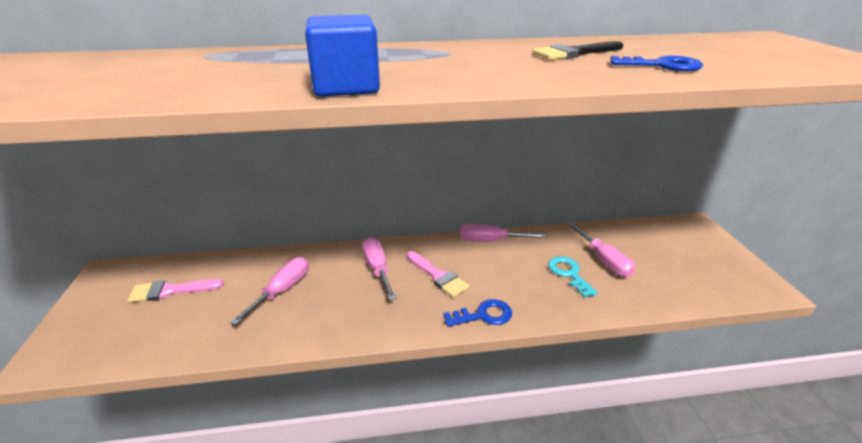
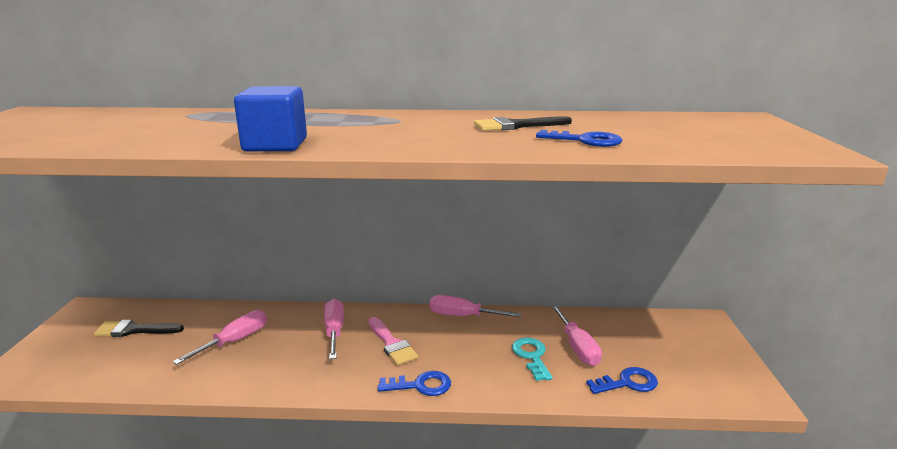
camera: 10 degrees right, 10 degrees down
(171, 291) = (134, 330): pink brush -> black brush
(661, 290) = (627, 383): none -> blue key

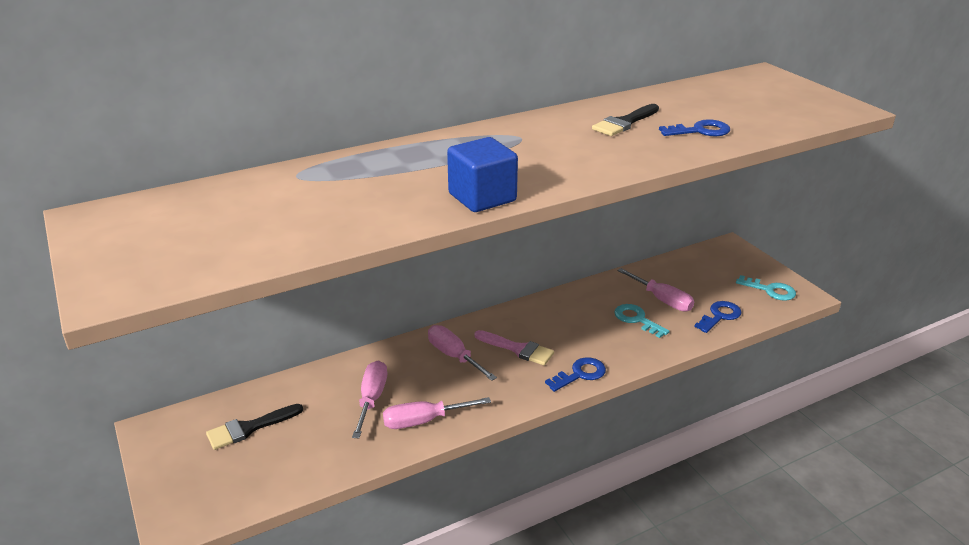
camera: 30 degrees left, 10 degrees up
(463, 316) = (548, 303): pink screwdriver -> pink screwdriver (423, 421)
(717, 377) = (770, 290): none -> turquoise key

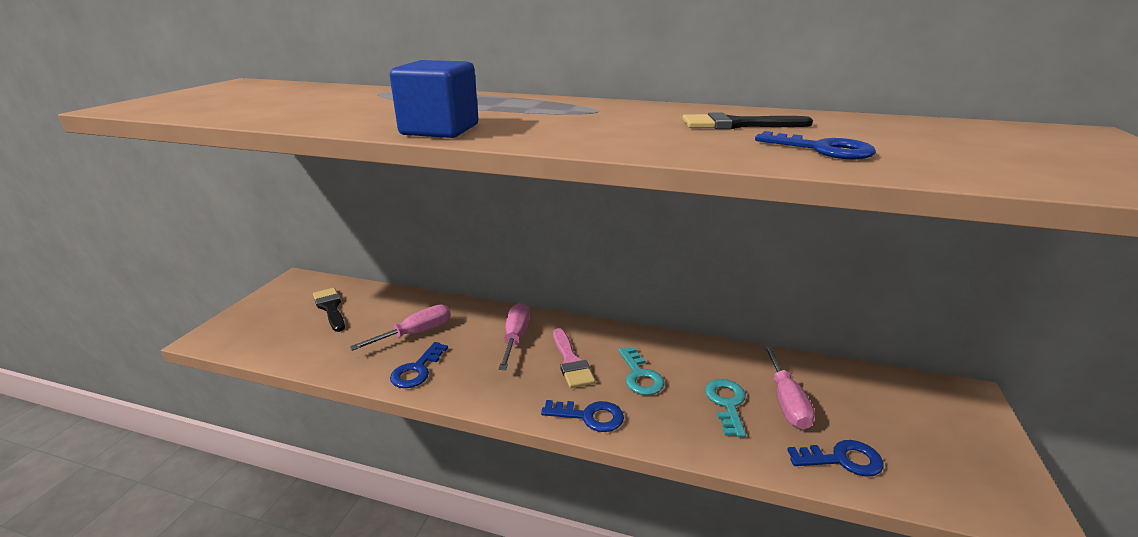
camera: 45 degrees right, 5 degrees down
(249, 428) = (330, 308): black brush -> black brush turned 45 degrees clockwise
(423, 421) = (417, 370): pink screwdriver -> blue key
(770, 290) = (970, 475): turquoise key -> turquoise key (640, 376)

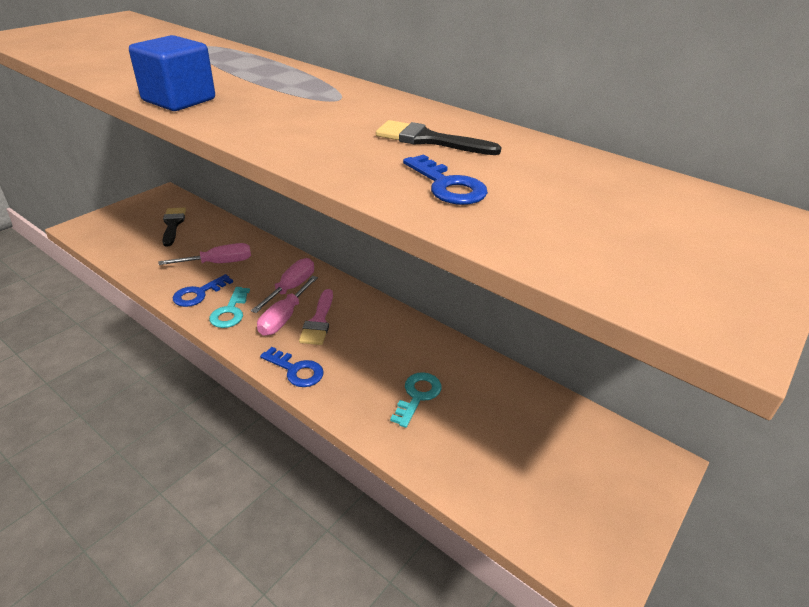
camera: 20 degrees right, 10 degrees up
(640, 376) = (365, 350): turquoise key -> turquoise key (230, 312)
(786, 402) = (472, 411): pink screwdriver -> pink screwdriver (284, 317)
(842, 460) = (474, 474): blue key -> none

